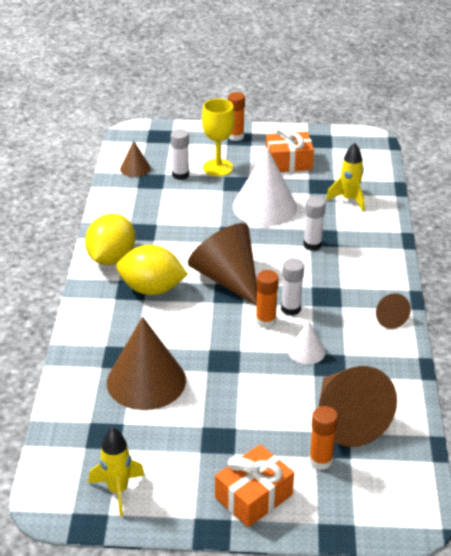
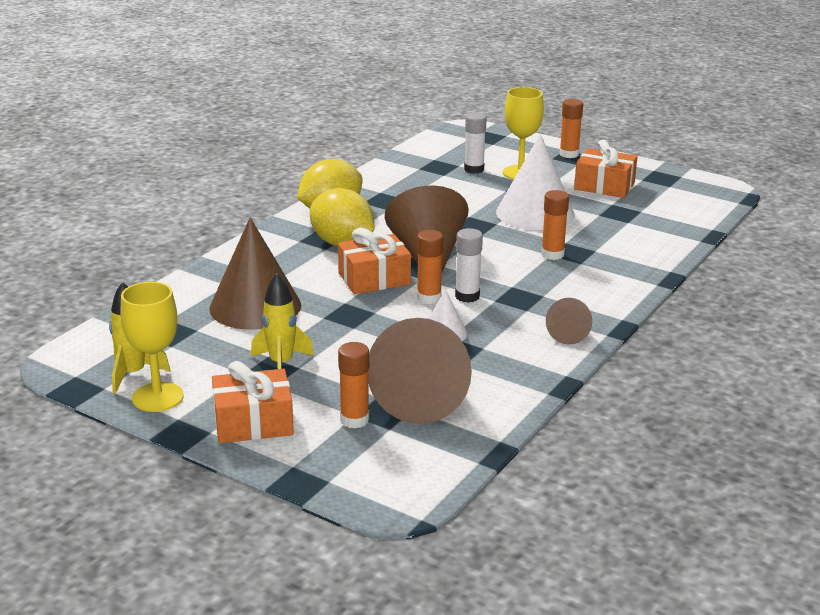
camera: 30 degrees right, 10 degrees down
(135, 168) = (433, 154): brown cone -> none
(159, 504) = (157, 397): none -> yellow goblet
(209, 317) = (374, 279): none -> orange gift
(312, 245) = (552, 254): white glue stick -> orange glue stick
(349, 199) = (638, 230): yellow rocket -> yellow rocket (281, 364)

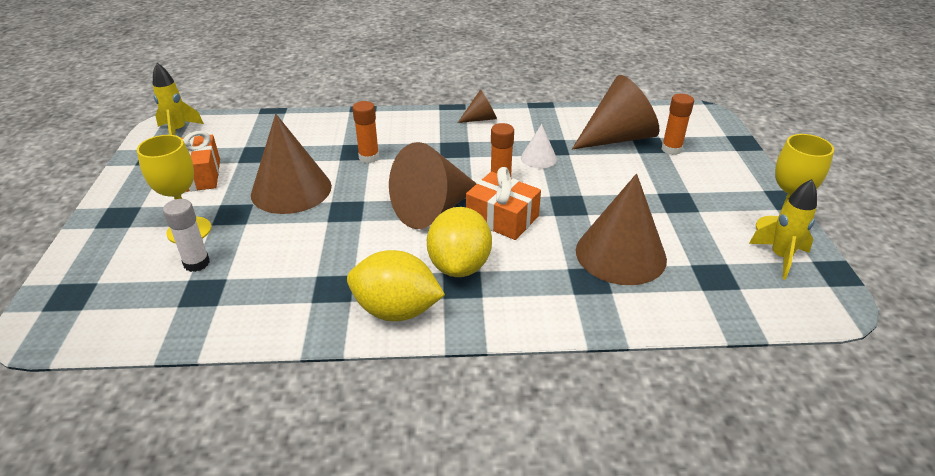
camera: 125 degrees left, 10 degrees up
(253, 423) = (731, 179): orange gift -> none
(281, 364) = (666, 201): yellow rocket -> yellow rocket (178, 131)
(467, 296) = (478, 168): white glue stick -> none
(535, 213) = (291, 190): white cone -> brown cone
(569, 154) = (111, 219): orange glue stick -> none

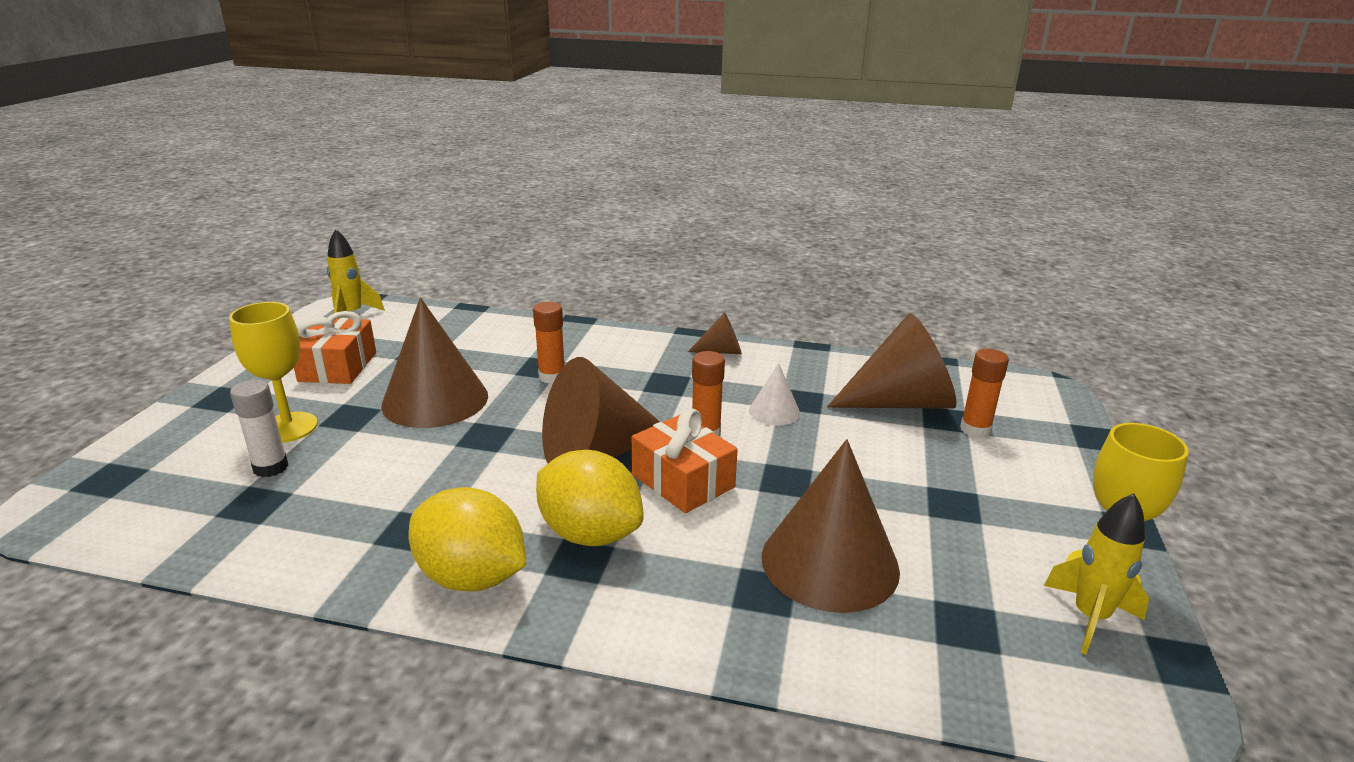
camera: 15 degrees right, 10 degrees down
(459, 266) = (590, 533): yellow lemon -> yellow lemon turned 75 degrees counterclockwise

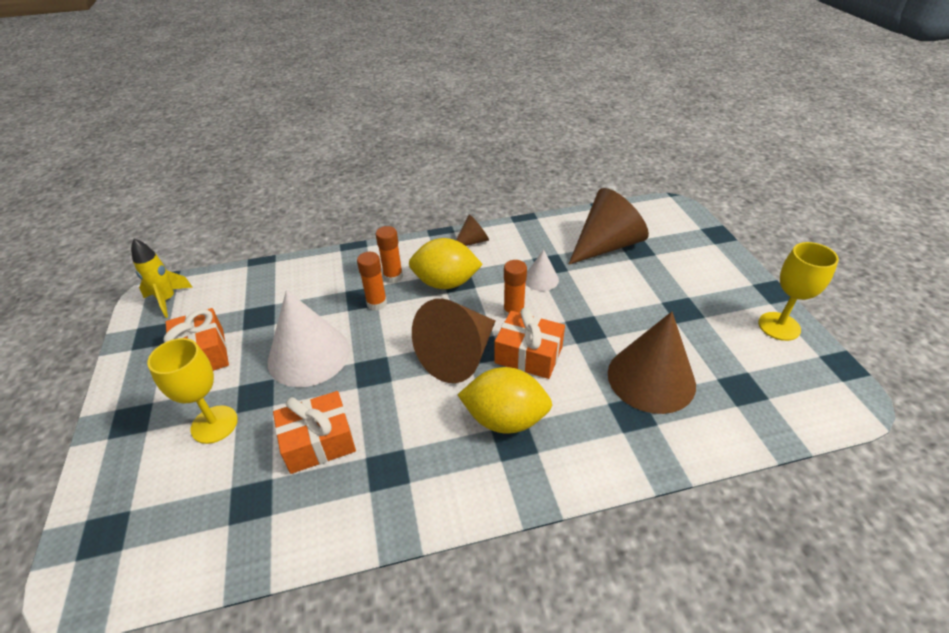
camera: 25 degrees left, 15 degrees up
(271, 467) = (234, 465): white glue stick -> none
(367, 478) = (318, 442): none -> orange gift
(435, 400) = (309, 355): brown cone -> white cone
(472, 577) = (459, 485): yellow lemon -> yellow lemon (446, 283)
(975, 429) = (658, 251): orange glue stick -> orange glue stick (393, 277)
(1090, 617) = (791, 357): yellow rocket -> none

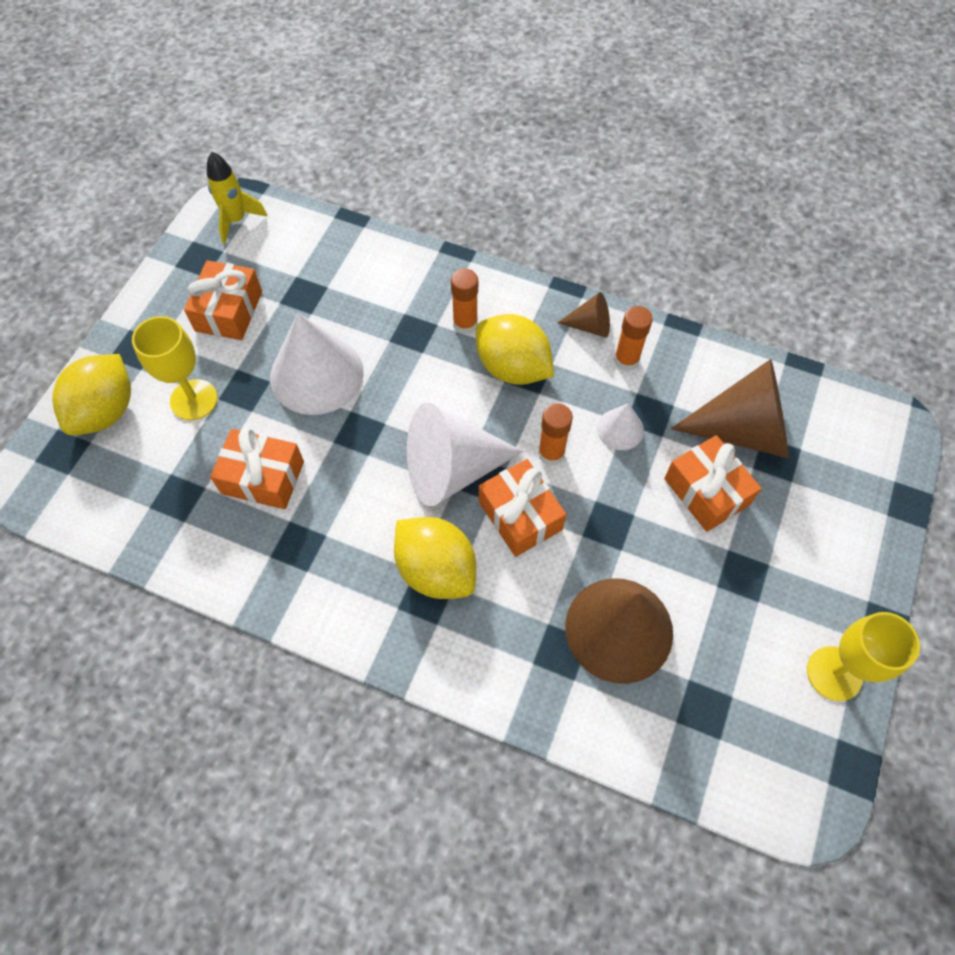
camera: 35 degrees right, 20 degrees up
(131, 478) = (106, 411): none -> yellow lemon
(377, 303) = (423, 350): orange glue stick -> orange glue stick (626, 360)
(459, 355) = (452, 469): brown cone -> white cone
(619, 282) = (706, 491): none -> orange gift

